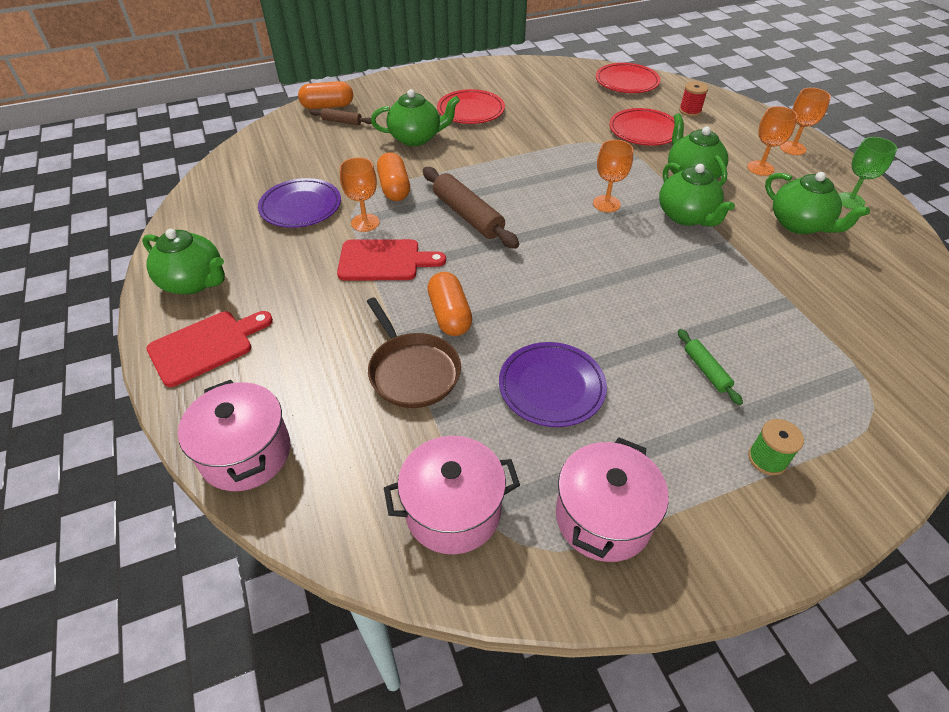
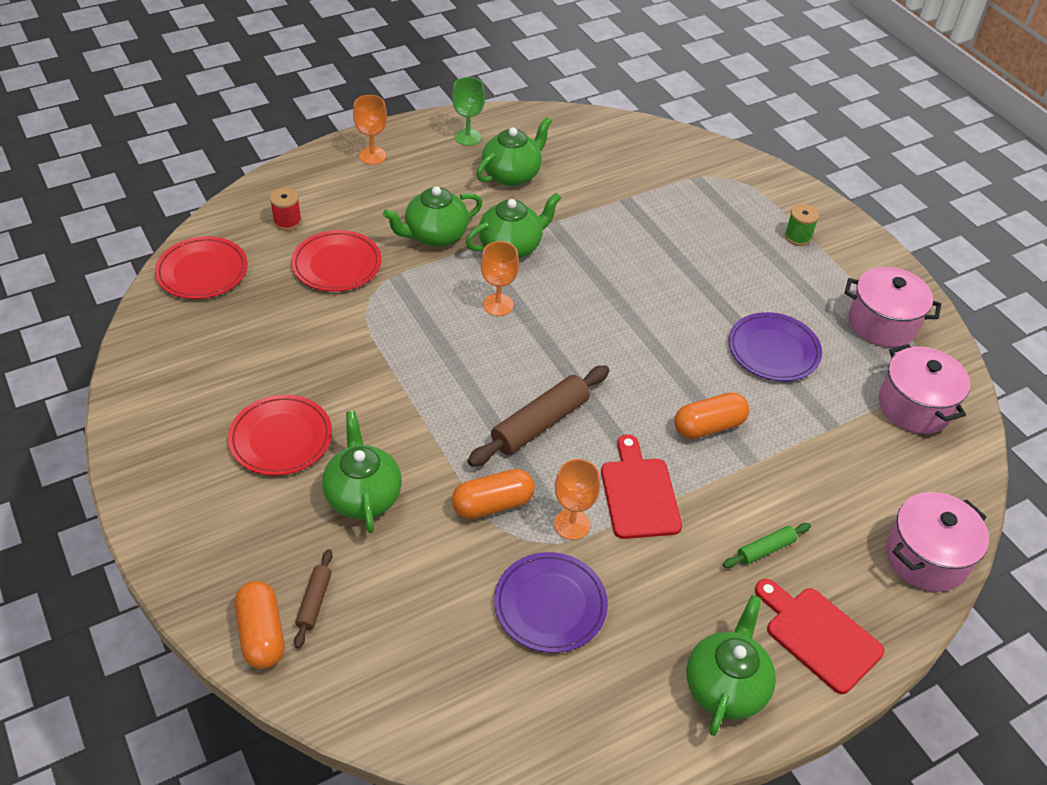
camera: 100 degrees left, 0 degrees up
(412, 371) = (790, 447): brown pan -> none
(706, 370) = (722, 257): green rolling pin -> green rolling pin (765, 549)
(760, 168) = (414, 184): orange goblet -> none

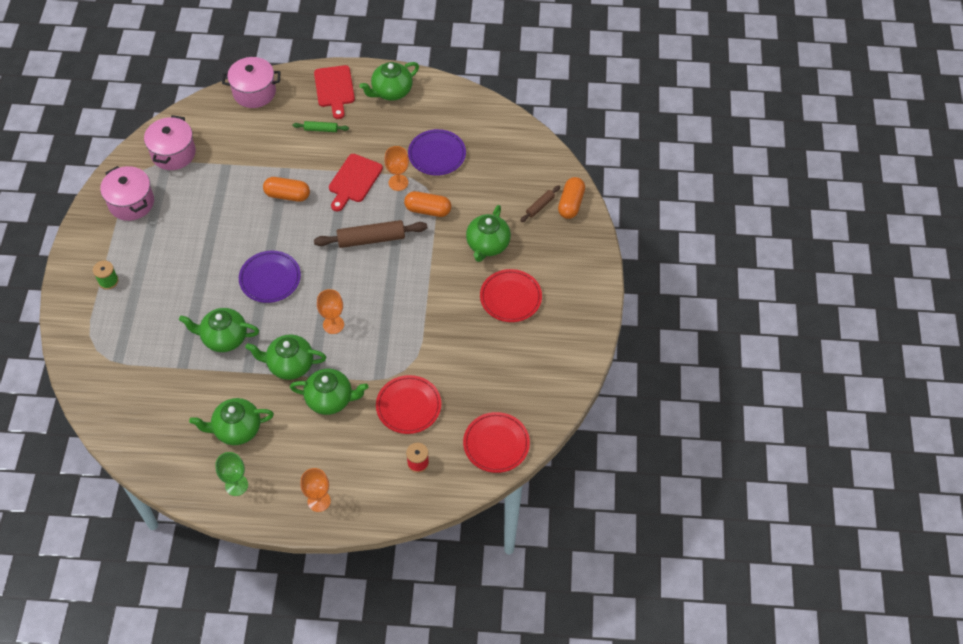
camera: 145 degrees left, 10 degrees up
(611, 240) = (224, 338): none -> green teapot
(773, 350) = (208, 218): purple plate -> purple plate (270, 278)

